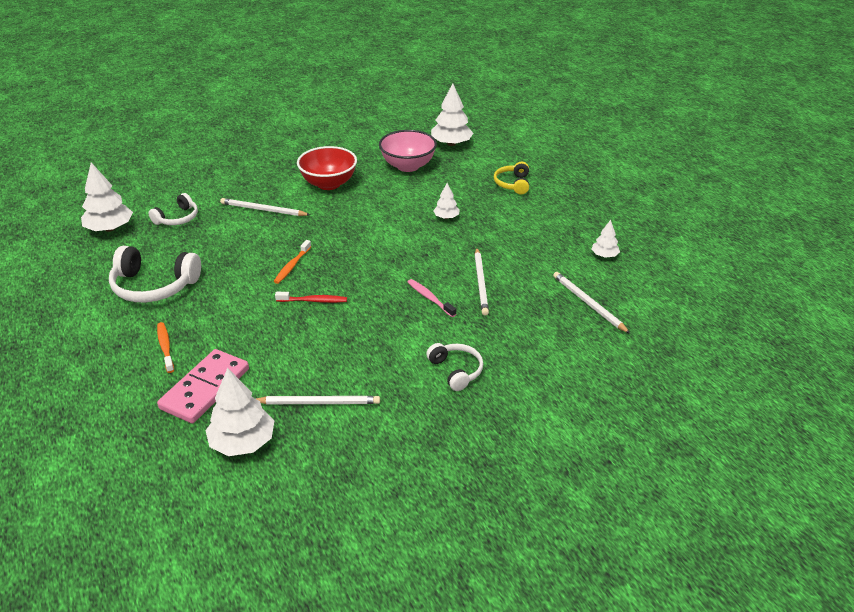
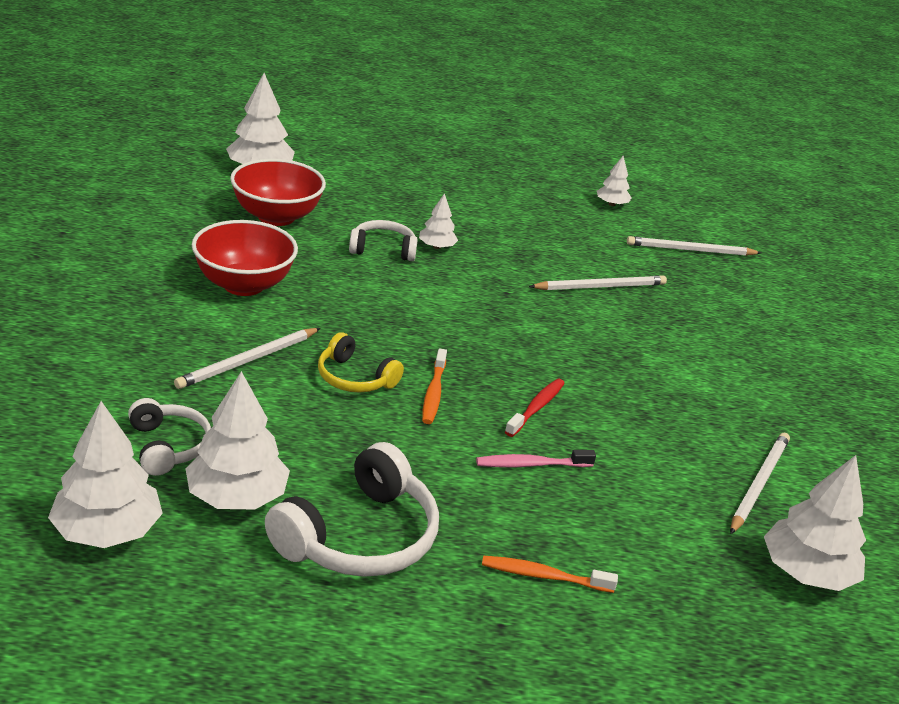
camera: 65 degrees left, 5 degrees down
(156, 246) = (236, 497): none -> white tree
(205, 388) = (672, 569): pink domino -> none
(292, 266) = (433, 393): orange toothbrush -> orange toothbrush turned 45 degrees clockwise
(408, 166) = (276, 217): pink bowl -> red bowl
(430, 298) = (603, 328): pink toothbrush -> pink toothbrush (531, 464)
(456, 371) = (755, 370): white headphones -> white headphones (383, 249)
(481, 283) = (600, 287): white pencil -> white pencil turned 45 degrees counterclockwise
(513, 184) = (410, 181): yellow headphones -> yellow headphones (354, 378)

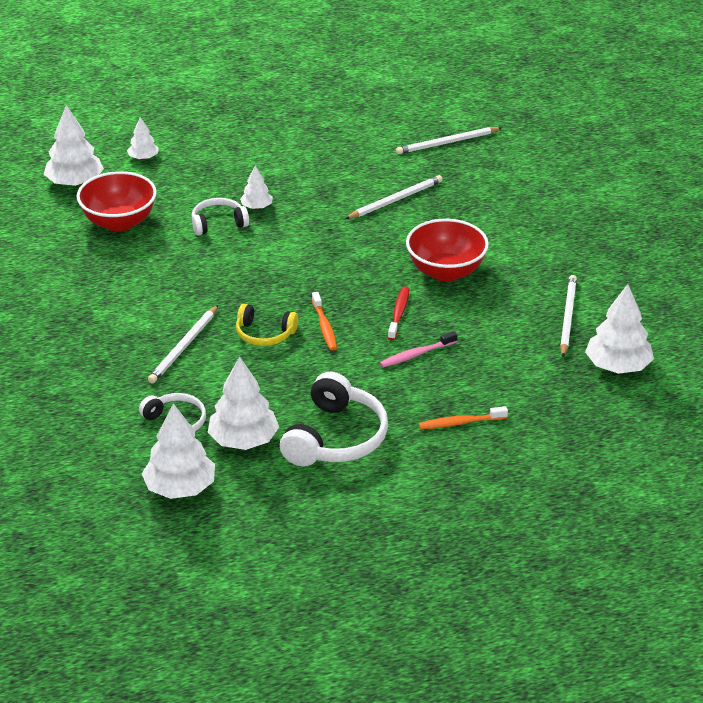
camera: 15 degrees left, 5 degrees up
(243, 285) = (137, 289): red bowl -> red bowl (446, 271)
(611, 204) = (367, 119): white tree -> white tree (143, 158)

